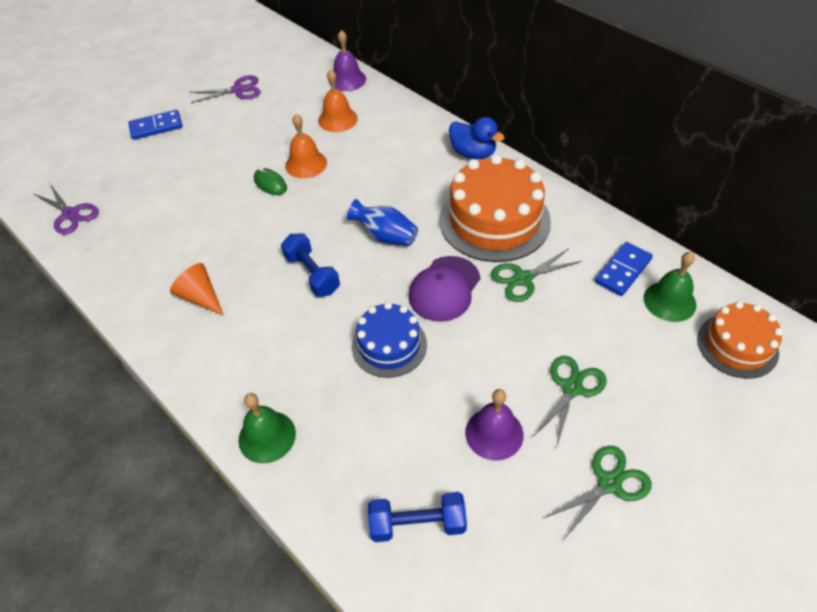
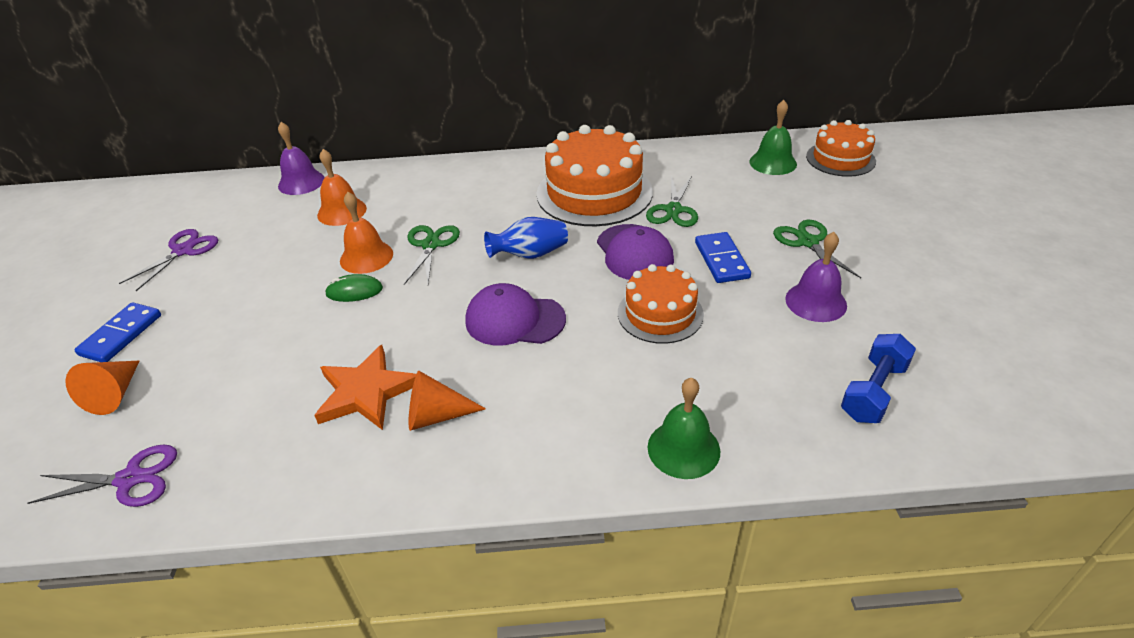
camera: 50 degrees left, 10 degrees down
(116, 161) = (114, 394): none -> orange cone
(194, 253) = (366, 392): none -> orange star
(312, 274) = (514, 320): blue dumbbell -> purple cap
(389, 345) = (660, 313): blue cake -> orange cake
(473, 153) = (505, 166): blue duck -> none
(609, 483) = (913, 270): green scissors -> green scissors (431, 245)
(623, 271) = (722, 165): blue domino -> blue domino (721, 260)

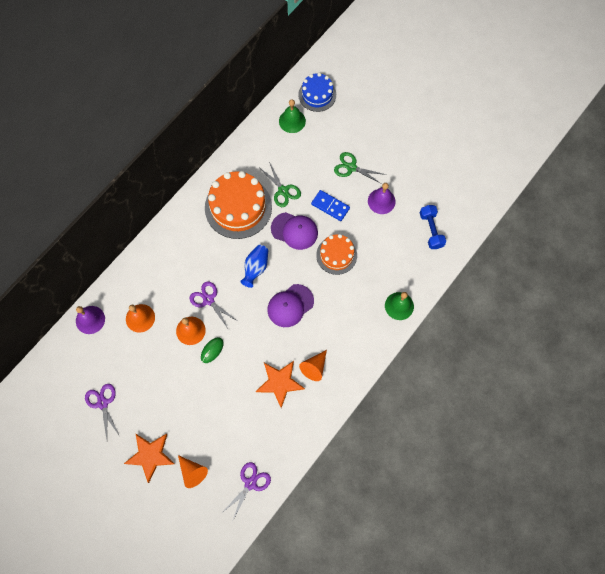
camera: 50 degrees left, 30 degrees up
(121, 335) = (150, 455): blue domino -> orange star
(431, 245) = (208, 300): green scissors -> purple scissors
(840, 159) = (317, 95): orange cake -> blue cake

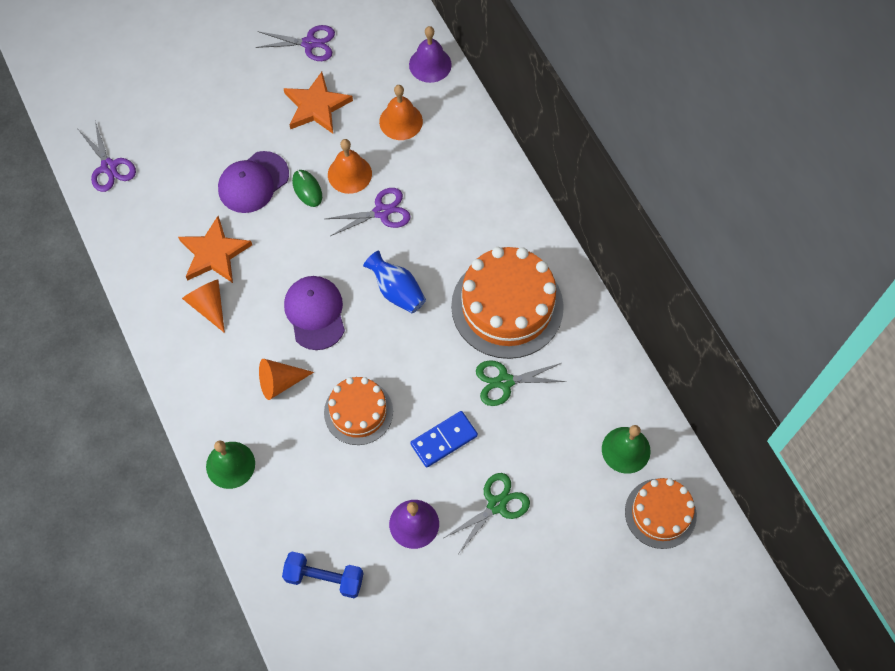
camera: 115 degrees right, 5 degrees down
(150, 455) = (212, 72): orange star -> orange star (316, 106)
(193, 472) = (163, 109): orange cone -> orange cone (280, 382)
(294, 231) = (429, 369): purple cap -> purple cap (253, 182)
(317, 95) = (660, 513): blue cake -> orange cake

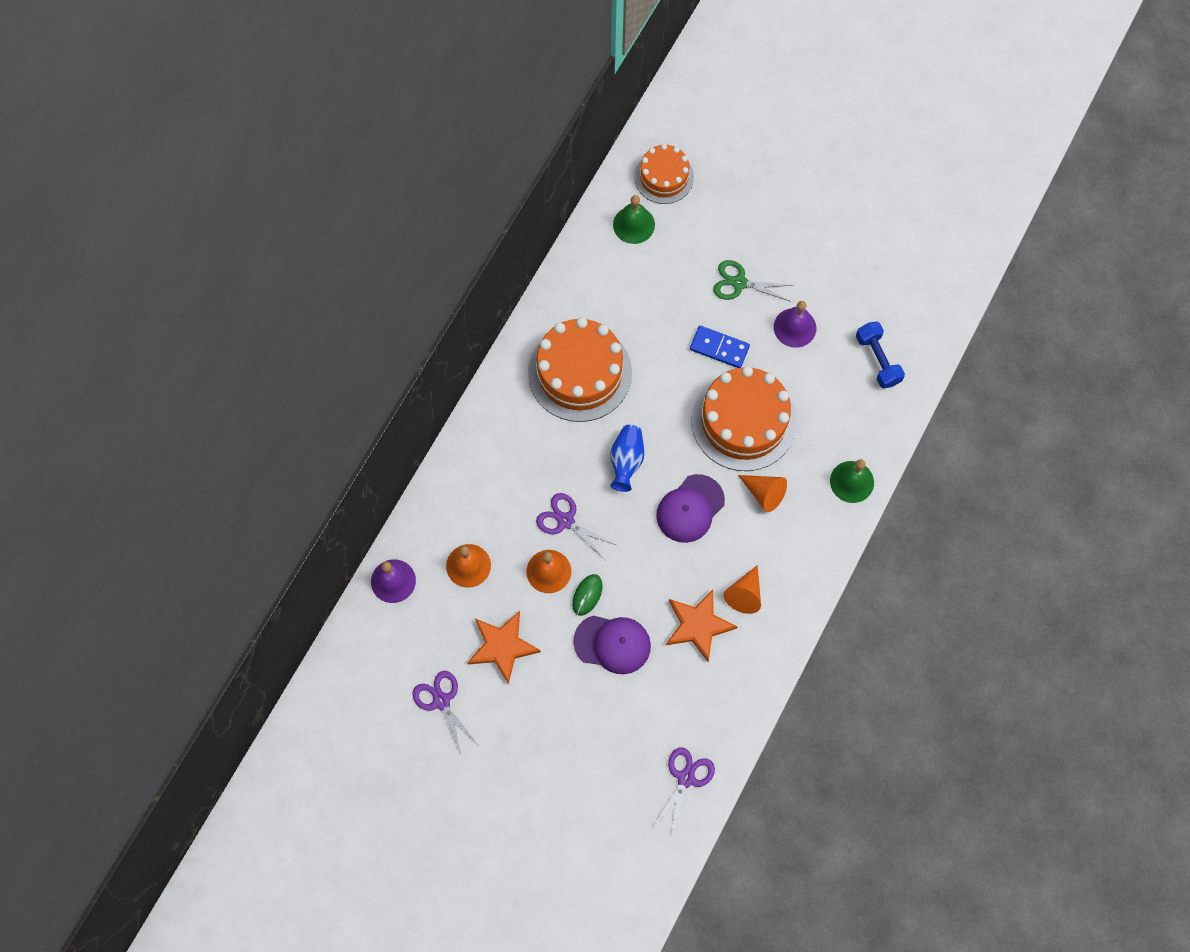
camera: 125 degrees left, 5 degrees up
(358, 412) = (743, 421): orange cake -> orange cake, size x1.68
(504, 381) = (642, 336): green scissors -> none

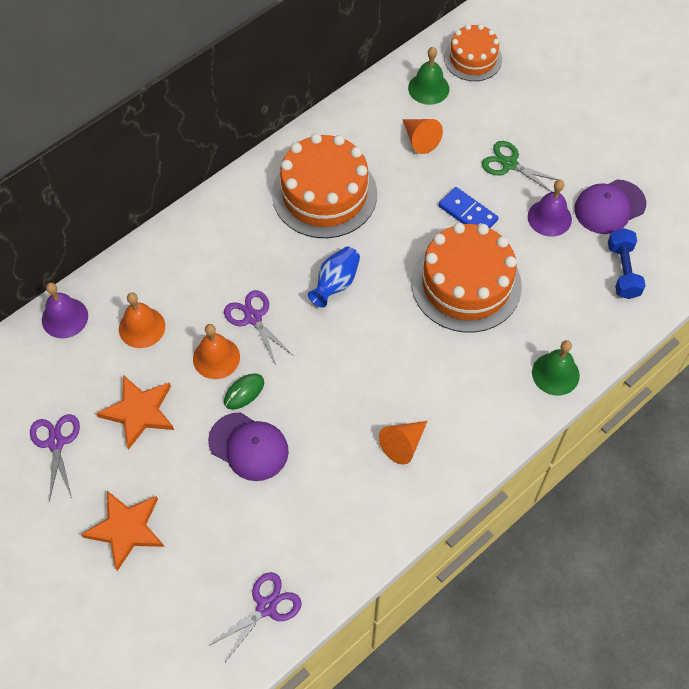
camera: 20 degrees right, 10 degrees down
(690, 508) = (380, 346): purple cap -> purple cap (609, 207)
(698, 625) = (343, 458): orange star -> orange star (126, 529)
(764, 493) = (461, 356): orange cone -> orange cone (420, 140)

